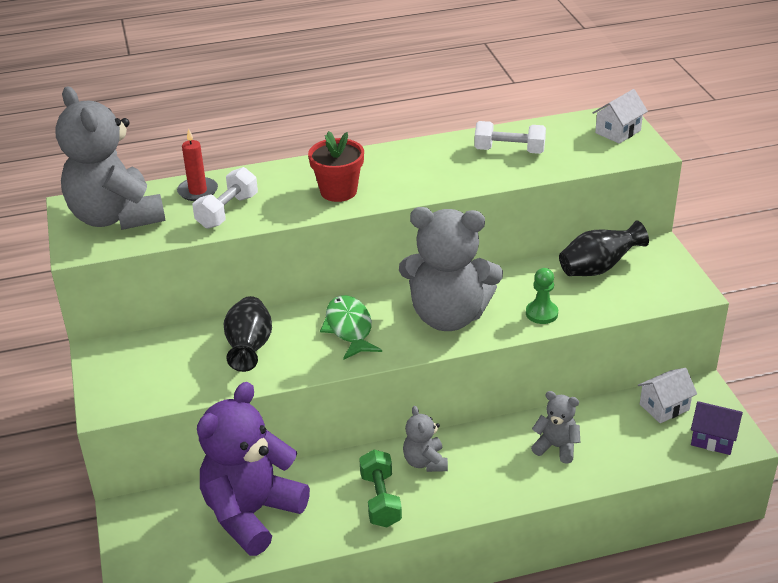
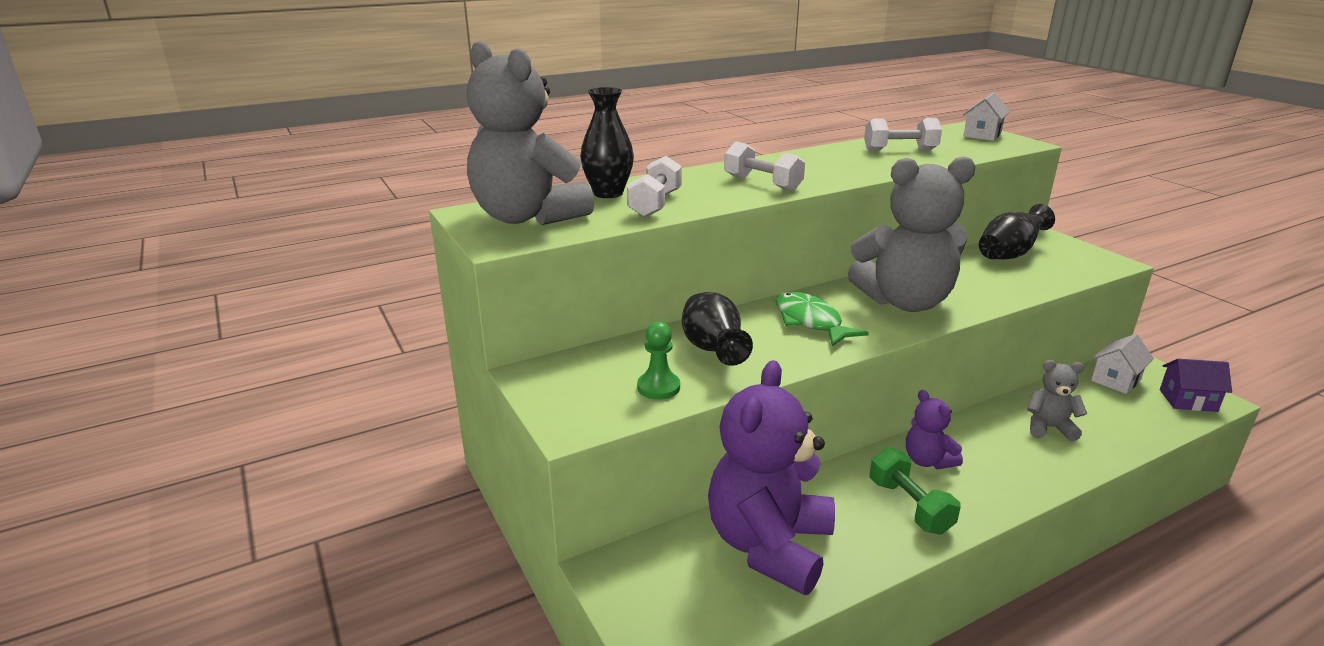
camera: 15 degrees left, 10 degrees down
(198, 191) = (608, 193): red candle -> black vase
(338, 191) = (762, 183): red flower pot -> white dumbbell
(425, 462) = (927, 461): grey teddy bear -> purple teddy bear
(541, 313) = (994, 291): green pawn -> green pawn (658, 387)

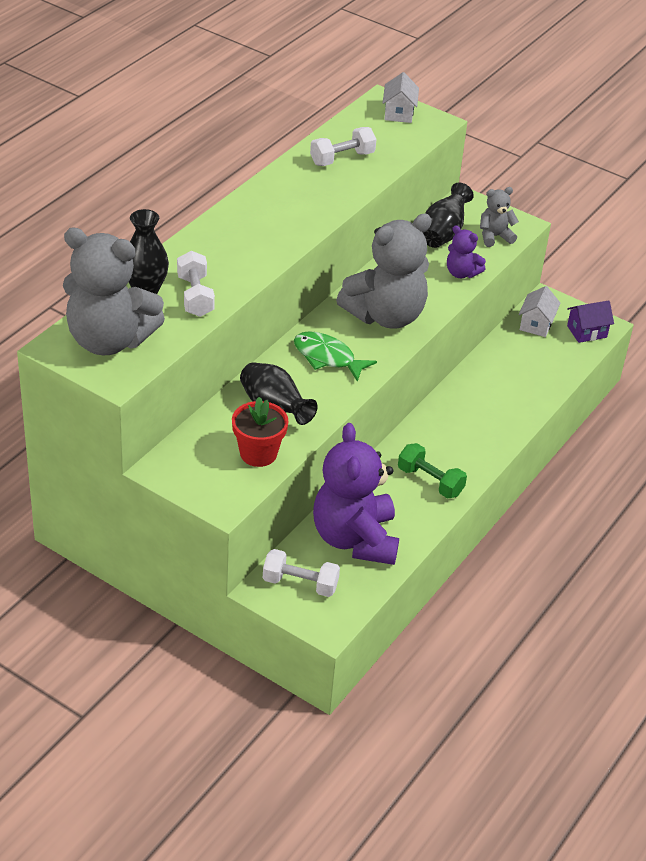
camera: 30 degrees left, 15 degrees up
(658, 387) = (258, 453): green pawn -> red flower pot
(762, 183) = (259, 243): white dumbbell -> white dumbbell (300, 584)
(927, 461) = (429, 440): purple teddy bear -> purple teddy bear (461, 273)
(1049, 428) = (500, 386): grey teddy bear -> grey teddy bear (494, 236)

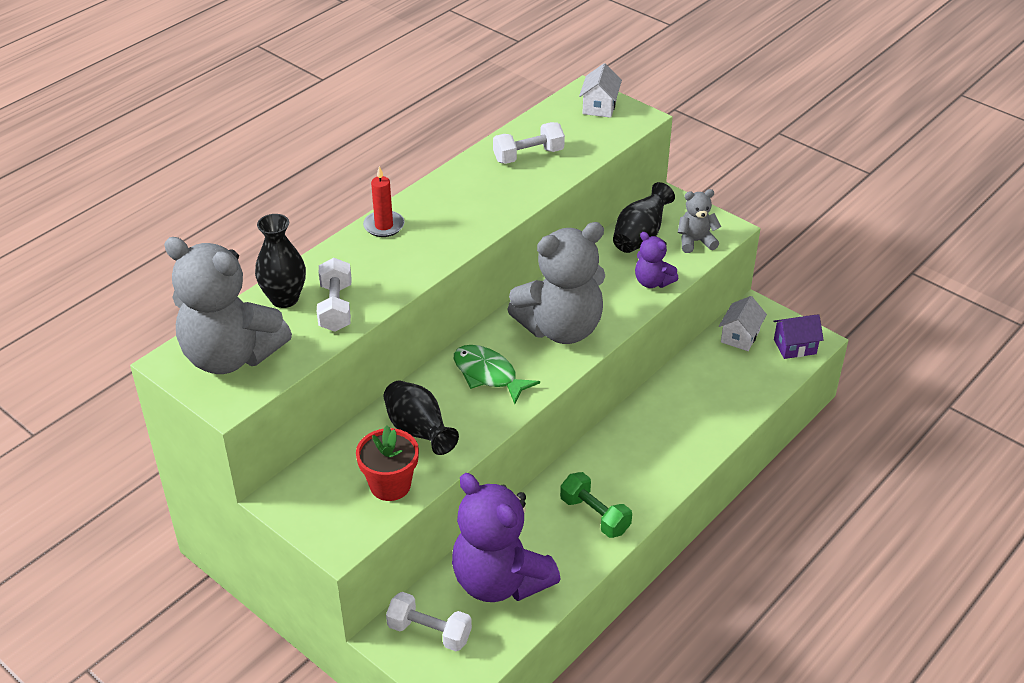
camera: 10 degrees right, 0 degrees up
(222, 224) = (384, 226): none -> red candle
(355, 539) = (500, 580): purple teddy bear -> purple teddy bear turned 45 degrees counterclockwise

